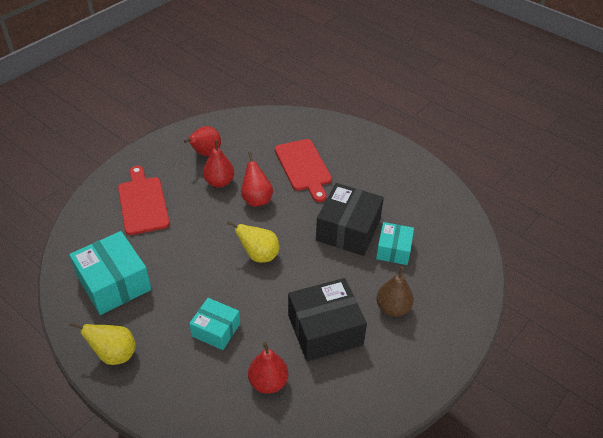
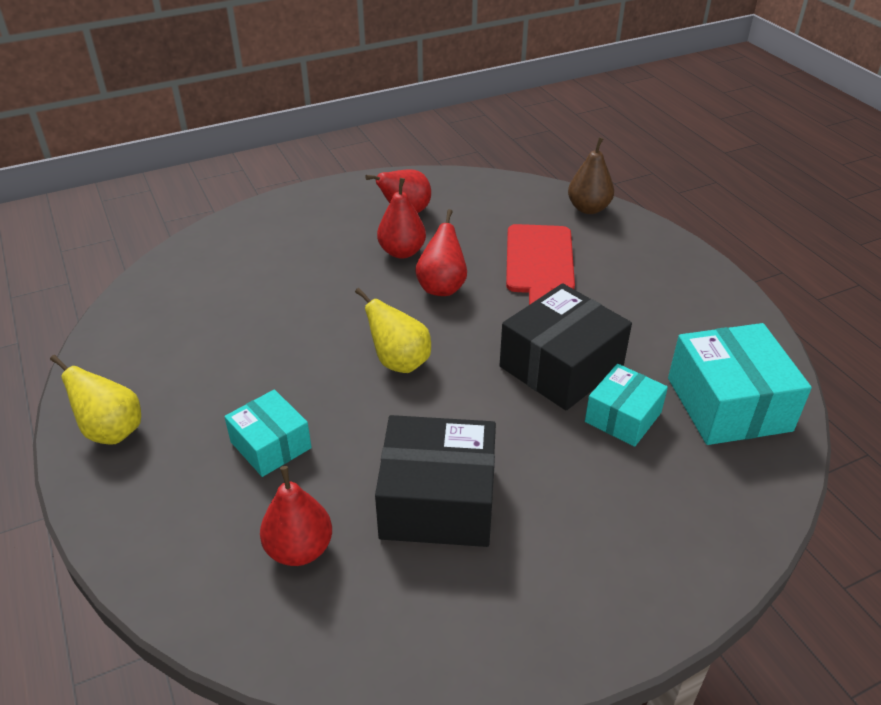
camera: 25 degrees right, 5 degrees down
(114, 283) = (176, 339): turquoise box -> turquoise box (728, 404)
(143, 203) = (281, 251): red cutting board -> none
(393, 308) = (573, 506): brown pear -> brown pear (588, 208)

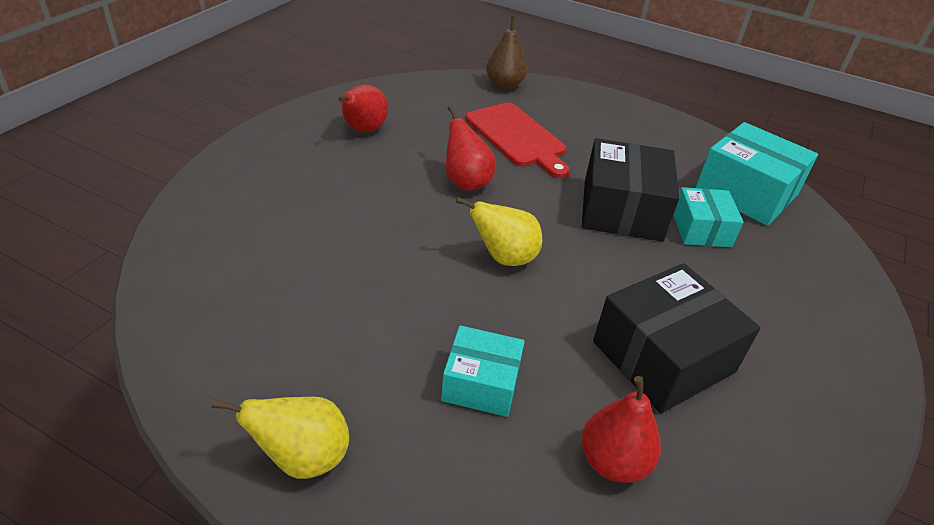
camera: 40 degrees left, 0 degrees up
(402, 252) = (399, 164): red pear -> none

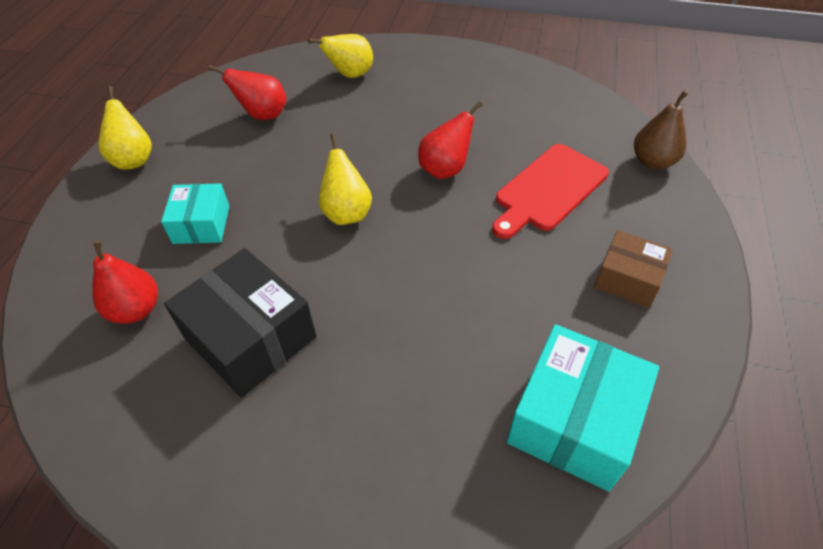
camera: 80 degrees right, 10 degrees up
(255, 208) = (350, 75): none -> yellow pear
(363, 130) = (487, 93): red pear -> red pear (263, 115)
(622, 210) = (462, 290): black box -> none
(624, 134) = (627, 279): none -> brown box
(701, 229) = (462, 367): turquoise box -> none

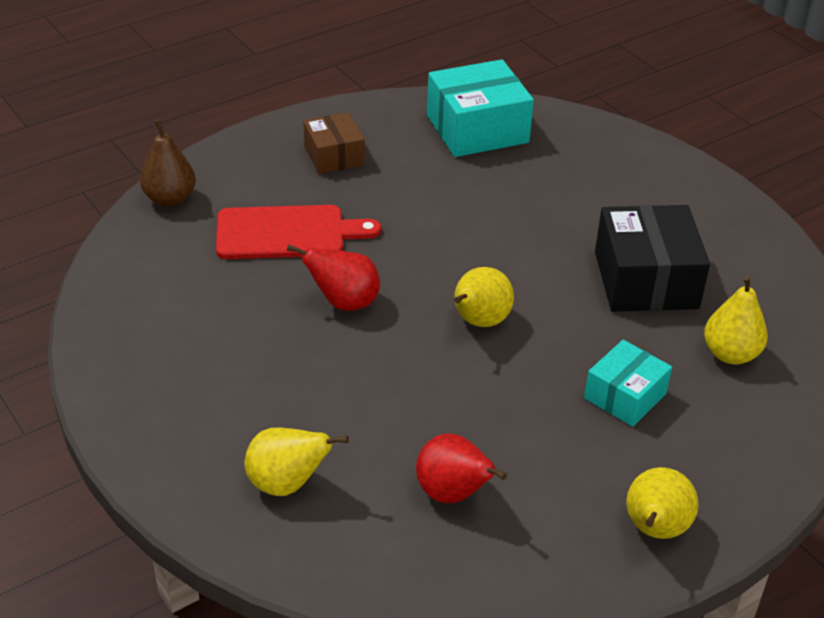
camera: 140 degrees left, 10 degrees down
(136, 310) = (730, 354): red pear -> yellow pear

